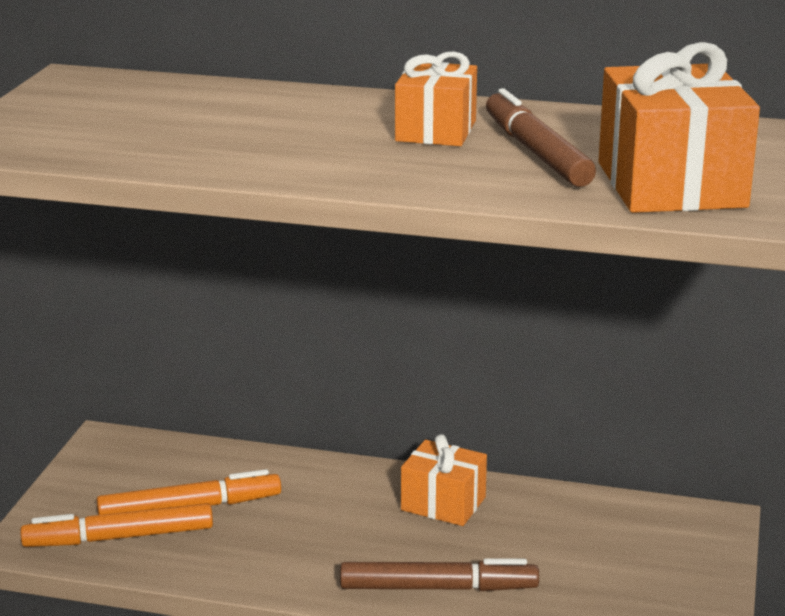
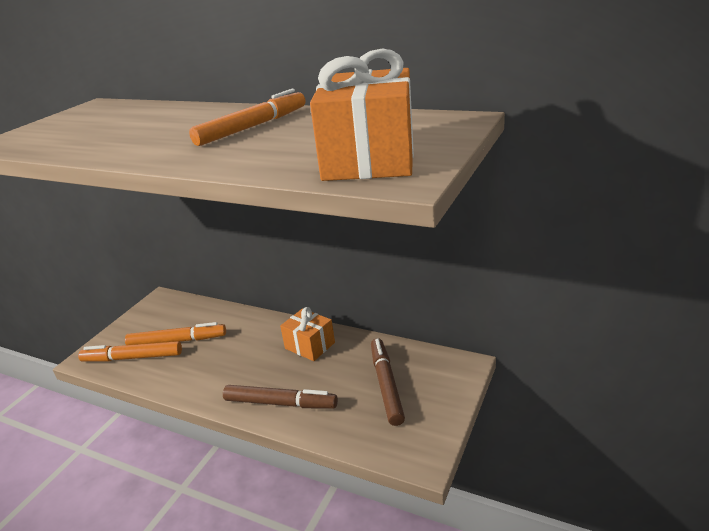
camera: 15 degrees right, 5 degrees up
(436, 131) = (252, 127): orange gift -> orange marker
(536, 152) = (300, 139): brown marker -> brown marker (386, 385)

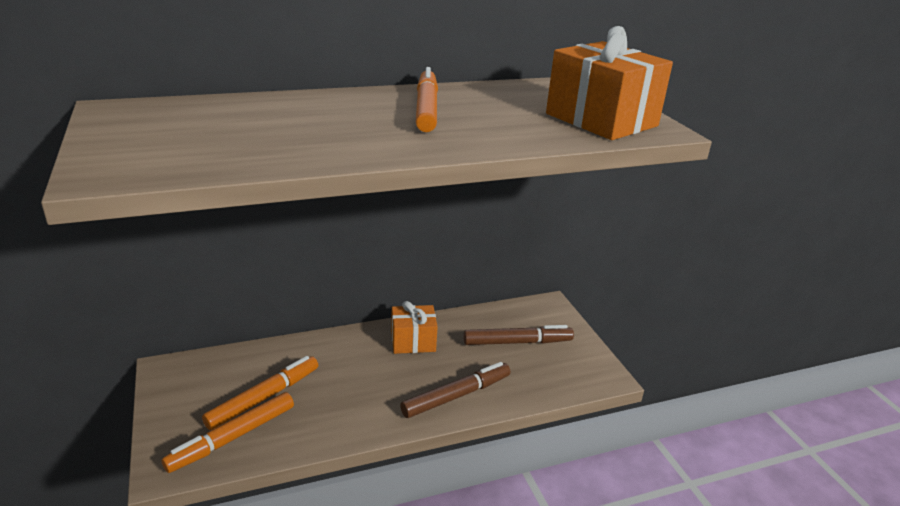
camera: 50 degrees left, 0 degrees up
(386, 385) = (517, 342): brown marker -> brown marker turned 135 degrees clockwise

